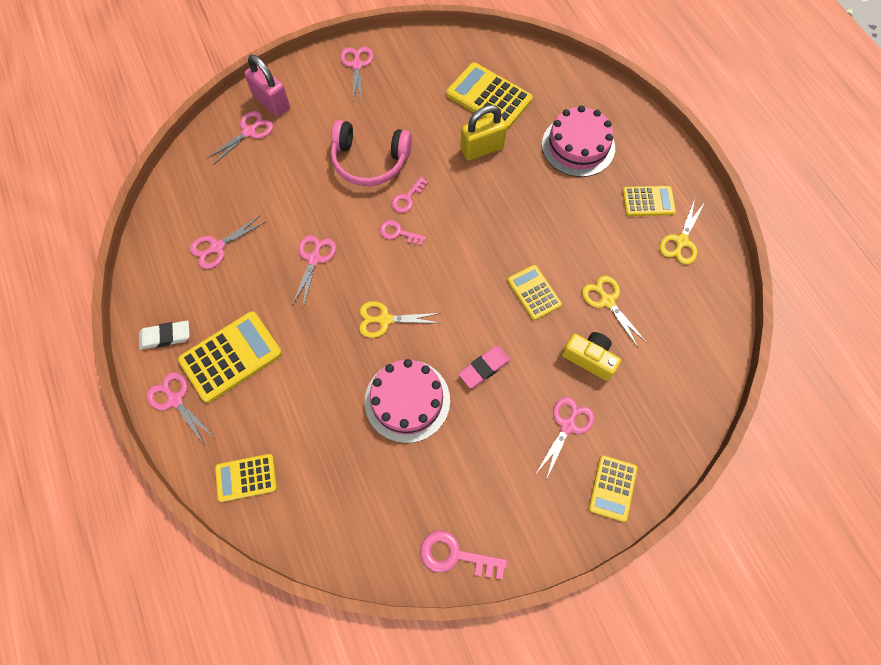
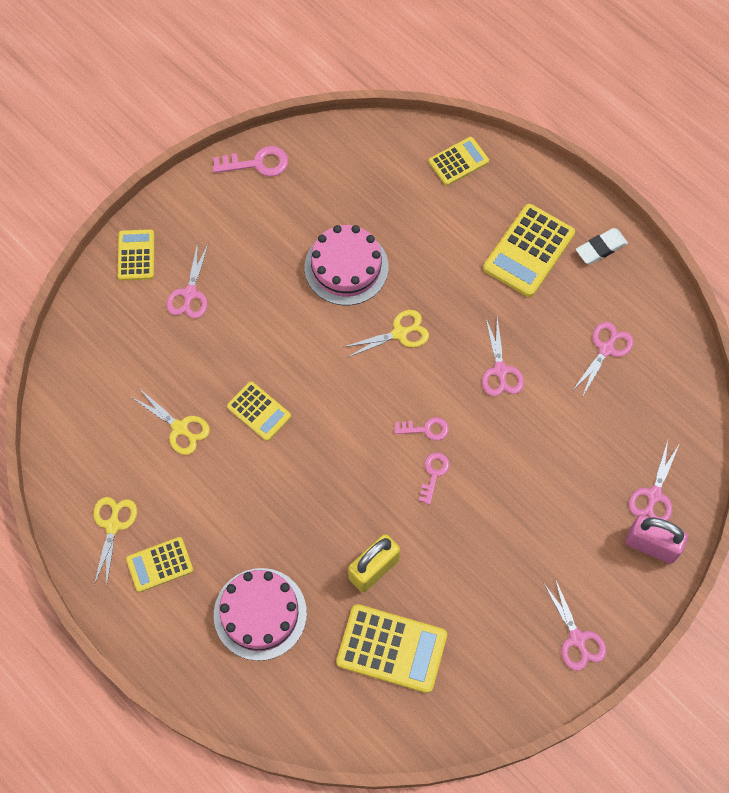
camera: 160 degrees right, 0 degrees up
(175, 400) = (556, 199): pink scissors -> none
(370, 161) = (497, 506): pink headphones -> none
(484, 368) = (284, 319): pink eraser -> none
(589, 358) = (184, 363): yellow camera -> none

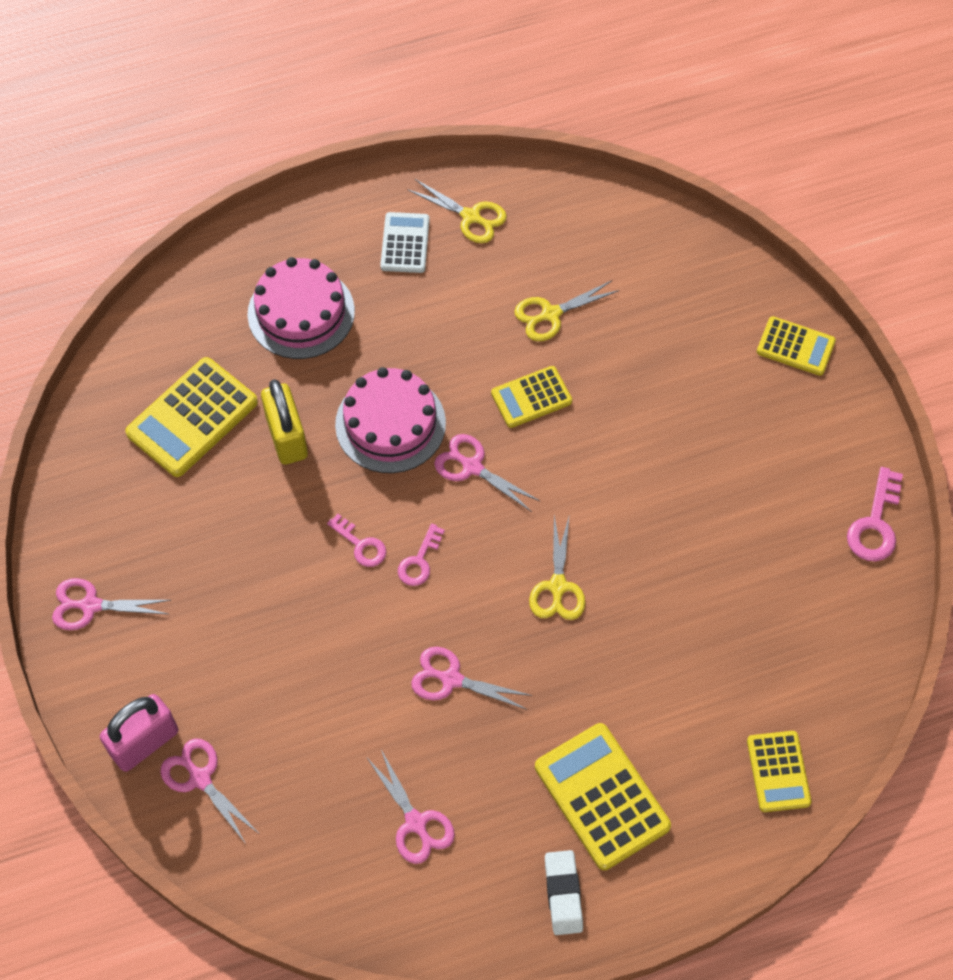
camera: 115 degrees right, 5 degrees down
(160, 564) = (405, 243): yellow calculator -> white calculator
(190, 293) = (718, 383): pink scissors -> pink scissors (472, 467)
(346, 267) = (677, 565): pink cake -> pink cake (390, 424)

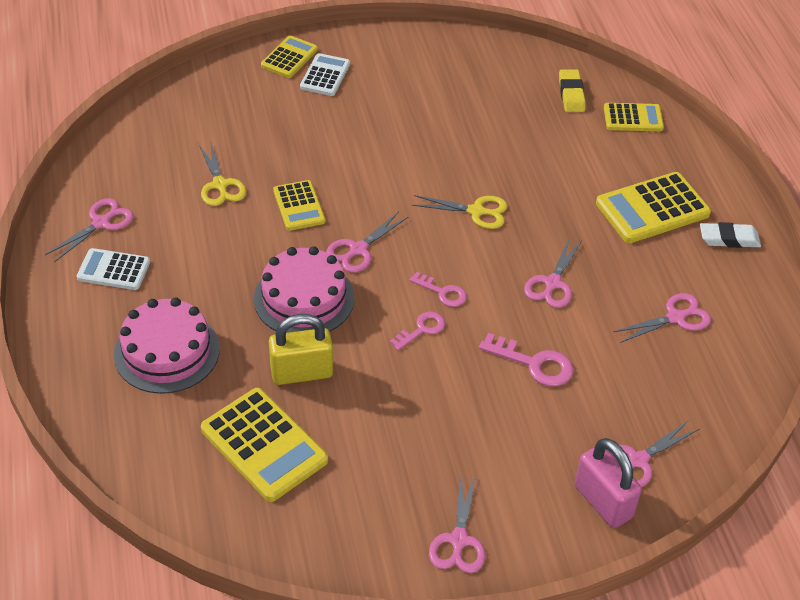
camera: 85 degrees left, 15 degrees down
(470, 217) = (101, 223): yellow scissors -> pink scissors
(771, 391) = (325, 75): none -> white calculator
(809, 689) = (571, 94): none -> yellow eraser
(875, 524) = (446, 44): pink key -> pink key (534, 363)

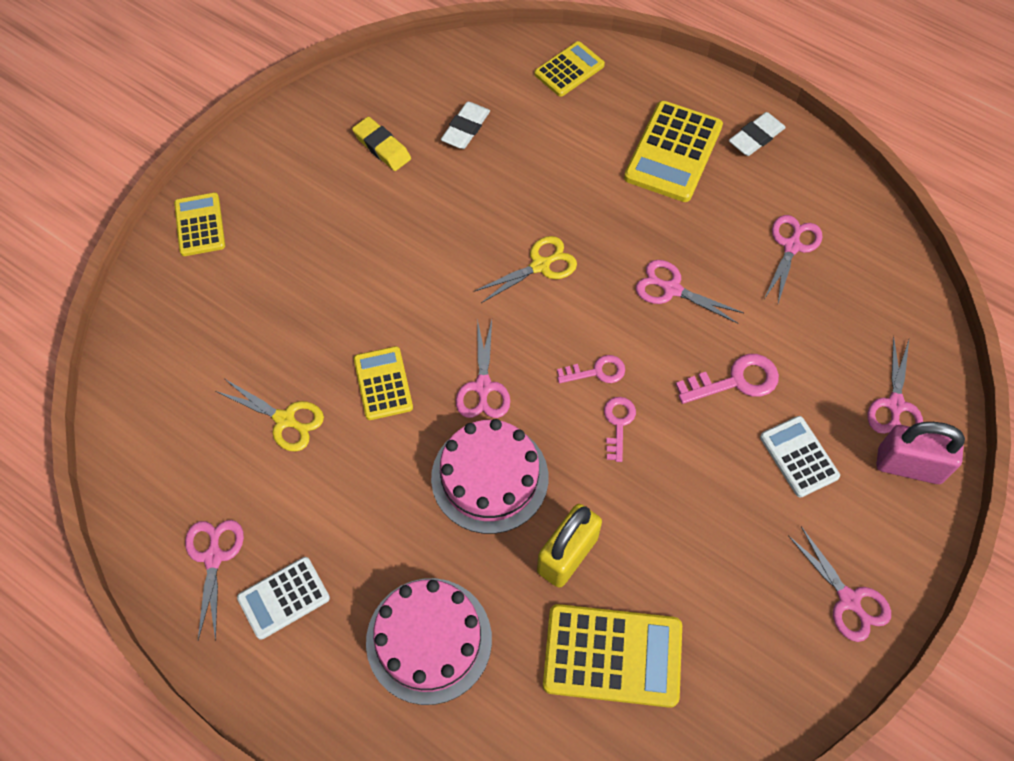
camera: 40 degrees left, 15 degrees up
(299, 206) = (383, 383): yellow calculator -> yellow calculator turned 135 degrees counterclockwise
(325, 75) = (256, 220): white calculator -> white calculator (799, 457)
(518, 108) = (465, 128): none -> white eraser
(552, 283) = (672, 289): pink scissors -> pink scissors turned 135 degrees clockwise
(571, 94) = (495, 81): yellow eraser -> yellow eraser (382, 147)

